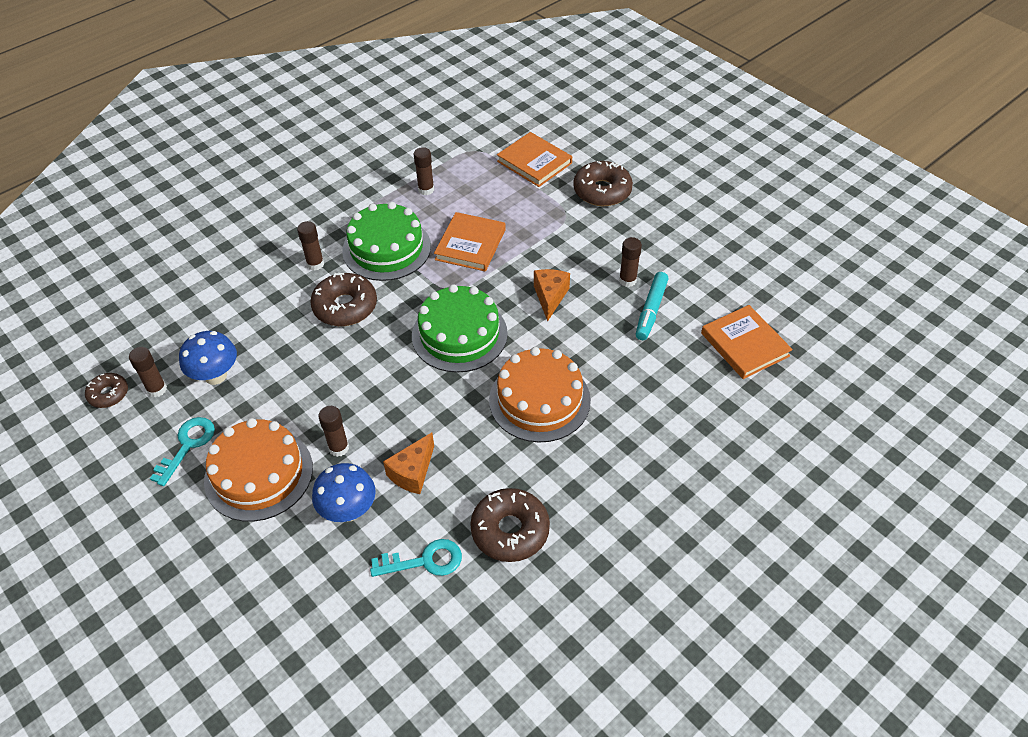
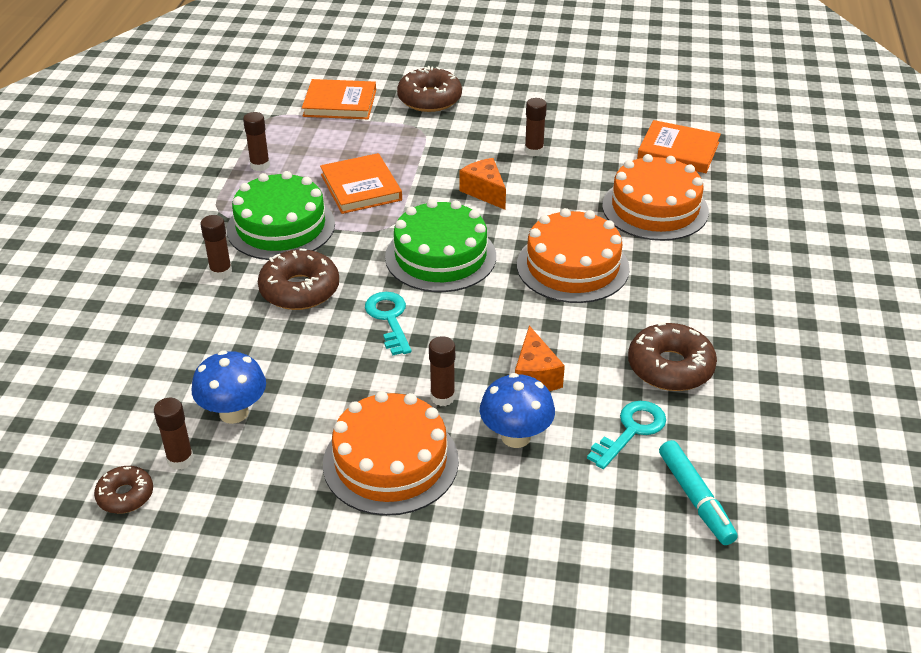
camera: 40 degrees left, 10 degrees down
(187, 445) = (282, 484): turquoise key -> turquoise key (389, 319)
(651, 310) = (579, 162): turquoise marker -> turquoise marker (695, 499)
(661, 387) = (655, 208): none -> orange cake

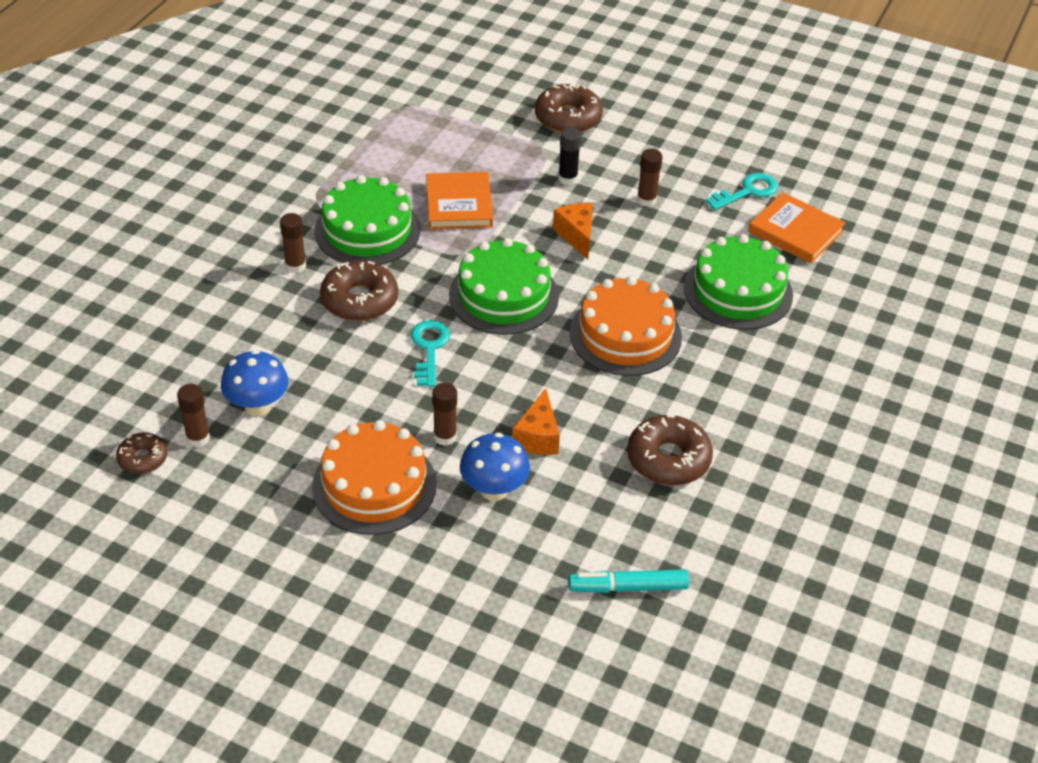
camera: 15 degrees right, 5 degrees up
(260, 166) = (372, 160): brown glue stick -> none
(340, 103) = (476, 104): orange book -> none
(453, 147) = (567, 178): none -> black glue stick
(631, 430) = (601, 510): turquoise key -> turquoise key (747, 191)
(655, 208) = (738, 291): orange cake -> green cake
(695, 499) = (628, 587): turquoise marker -> turquoise marker turned 90 degrees clockwise

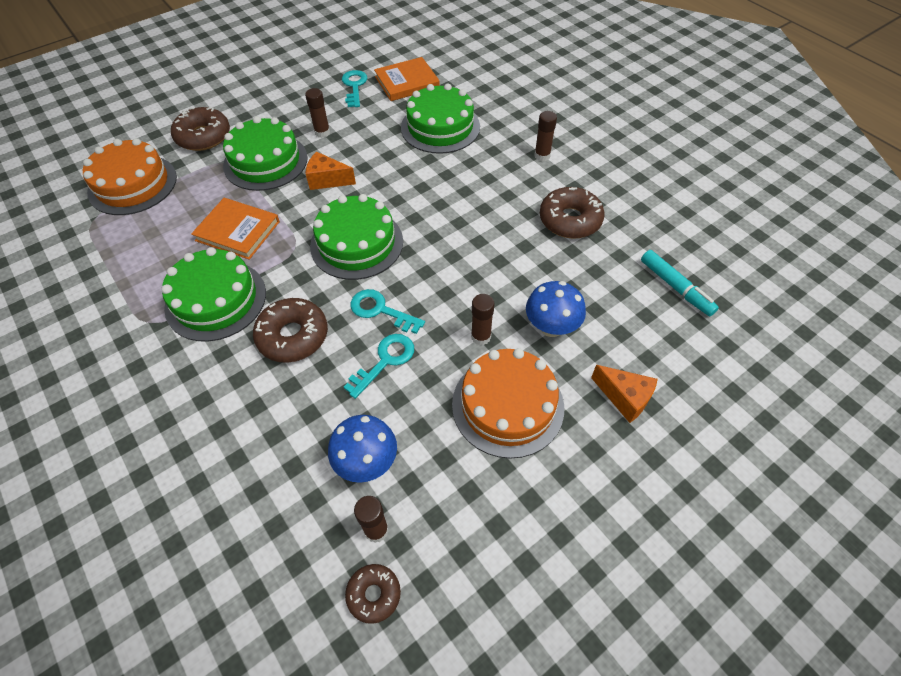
camera: 60 degrees left, 10 degrees up
(295, 266) = (215, 367): brown glue stick -> brown glue stick (542, 156)
(371, 376) = (385, 361): none -> turquoise key
(538, 437) = (512, 280): orange cheese -> orange cheese (624, 398)
(567, 178) = (265, 161): black glue stick -> green cake
(625, 335) = (443, 195): orange cake -> orange cake (132, 184)
(628, 587) = (676, 287): turquoise marker -> turquoise marker turned 60 degrees counterclockwise

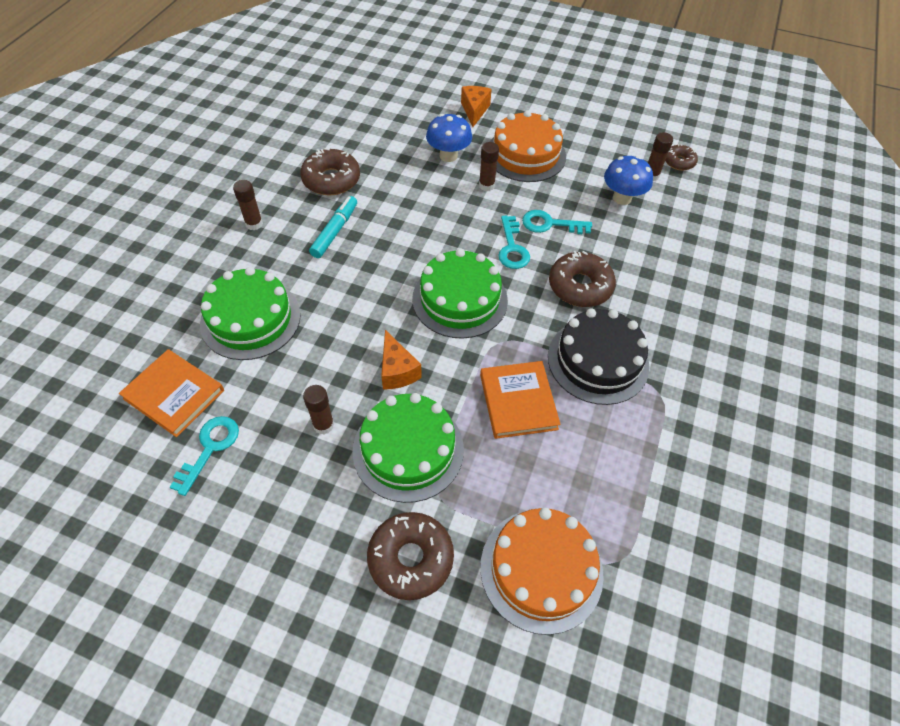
camera: 125 degrees left, 0 degrees up
(216, 300) = (598, 361): green cake -> black cake
(354, 86) = (210, 448): turquoise key -> turquoise key turned 150 degrees clockwise
(676, 287) = (364, 111): turquoise marker -> turquoise marker (335, 231)

